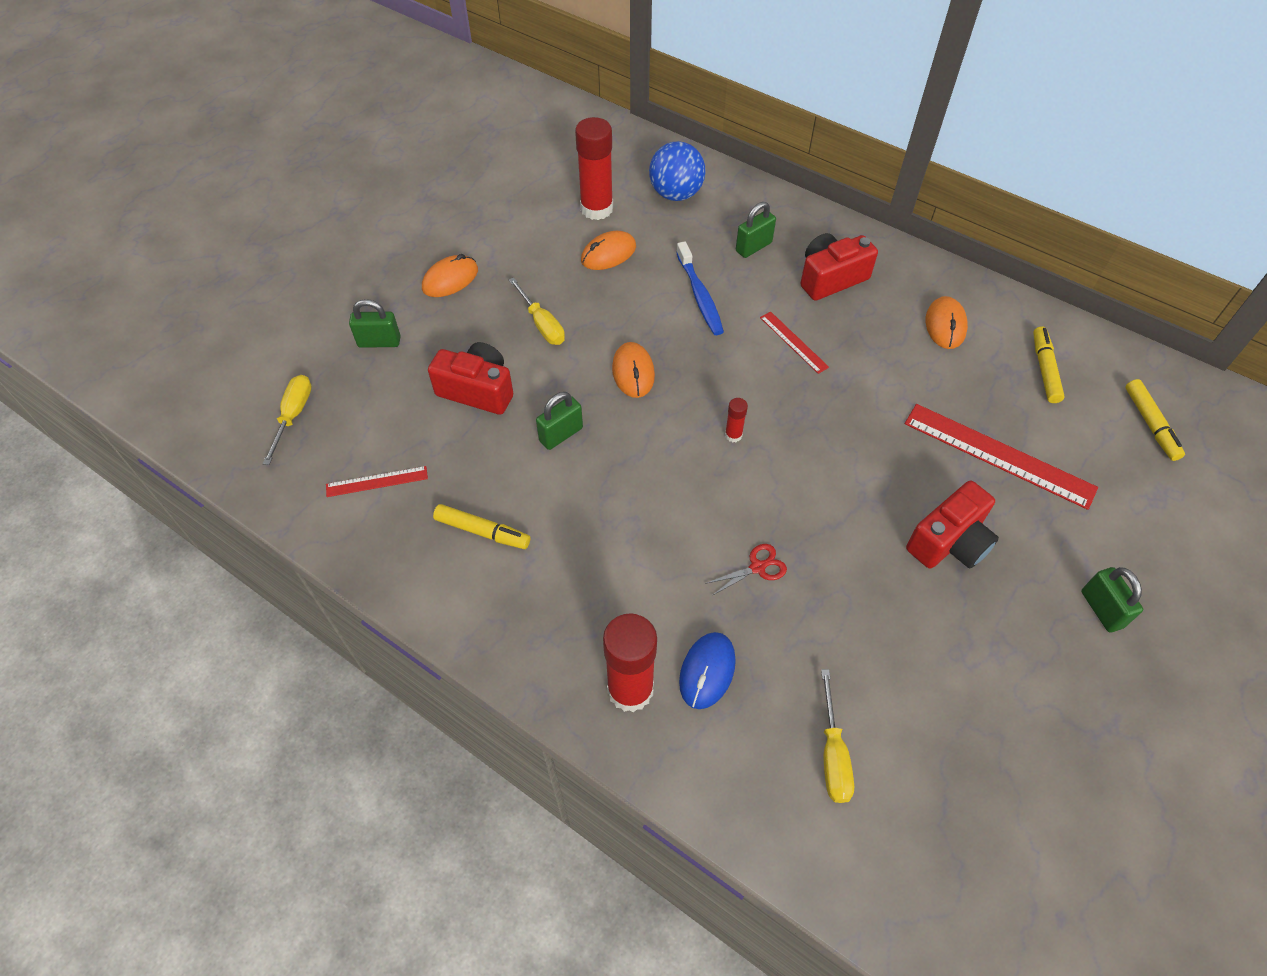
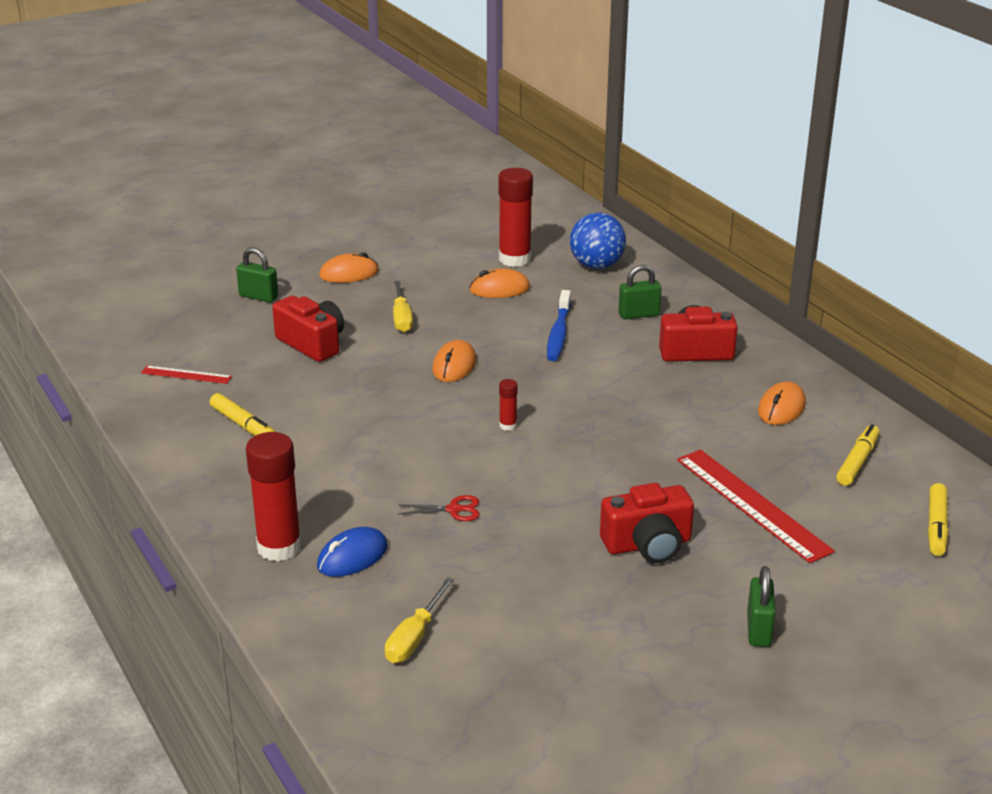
camera: 25 degrees right, 25 degrees down
(293, 415) = (156, 322): yellow screwdriver -> none
(561, 434) = (358, 386): green padlock -> none
(793, 342) = (619, 383): red ruler -> none

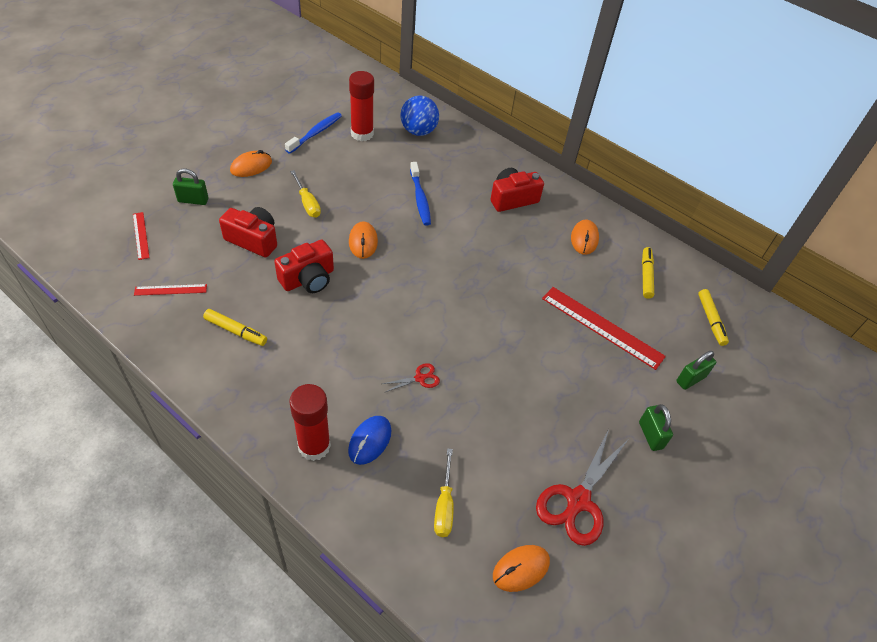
camera: 25 degrees left, 20 degrees up
(178, 320) = (141, 235): none -> red ruler
(452, 251) = (315, 133): none -> blue toothbrush
(499, 289) = (363, 164): orange mouse -> orange mouse (521, 569)
(508, 425) = (422, 291): red glue stick -> none
(605, 673) = (578, 501): none -> red scissors
(638, 314) = (464, 172): green padlock -> green padlock (690, 379)
(648, 545) = (555, 378): red camera -> red camera (308, 279)

